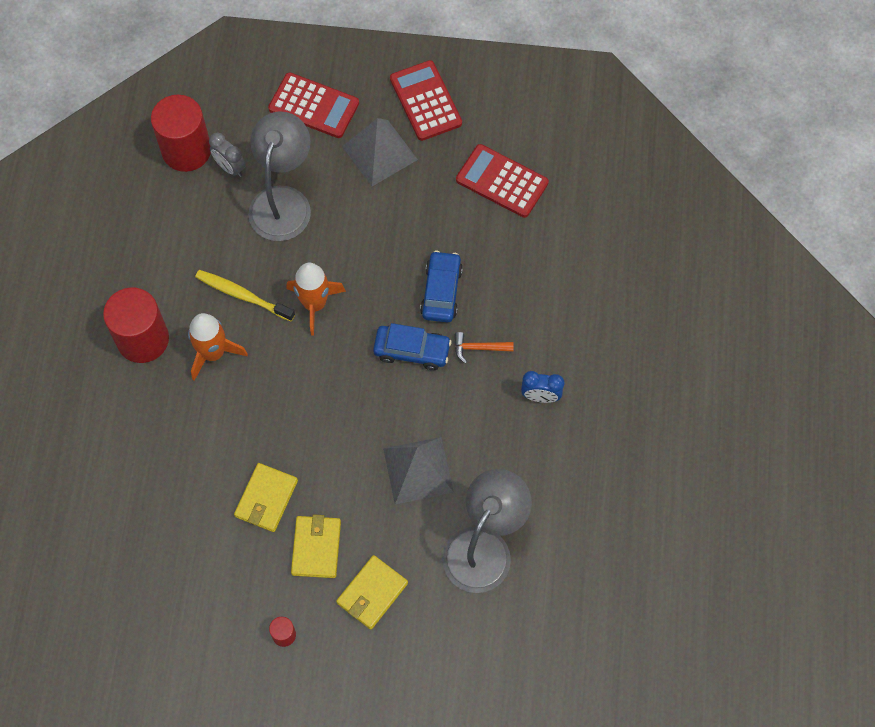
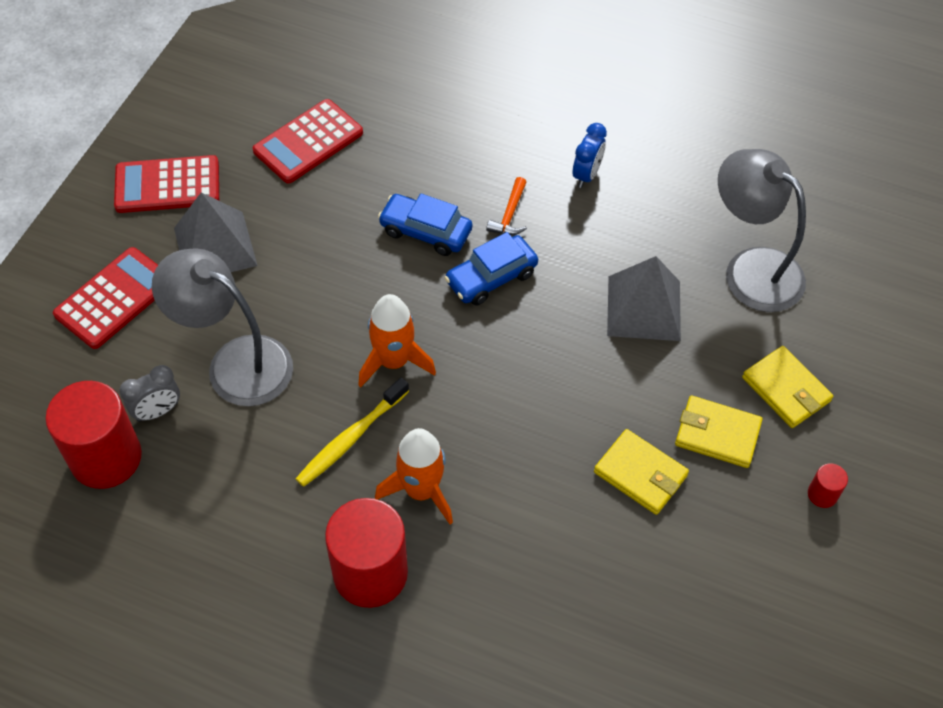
camera: 75 degrees left, 10 degrees down
(412, 351) = (491, 277): blue car -> blue car turned 150 degrees counterclockwise

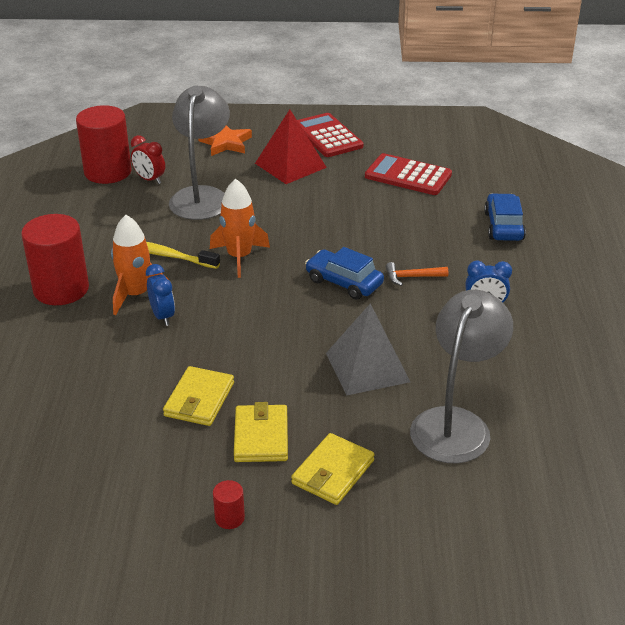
camera: 70 degrees right, 20 degrees down
(114, 298) = (226, 143): red calculator -> orange star
(157, 411) = (150, 179): grey clock -> red clock
(215, 246) = (290, 165): grey pyramid -> red pyramid
(425, 231) = (365, 243): blue car -> blue car (503, 226)
(477, 472) = (162, 316): none -> blue clock

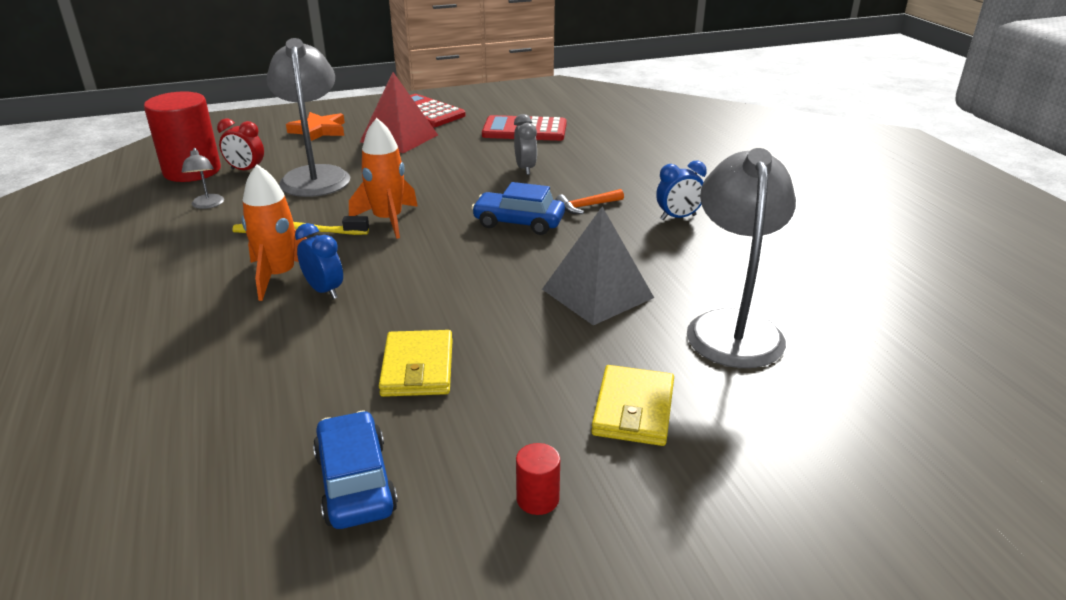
camera: 20 degrees left, 5 degrees down
(61, 289) = (177, 287): red cylinder -> none
(108, 212) = (207, 205): none -> grey lamp
(261, 437) = (520, 391): yellow wallet -> none
(382, 223) = (525, 169): none -> grey clock
(503, 226) = (644, 153): blue car -> blue car (355, 482)

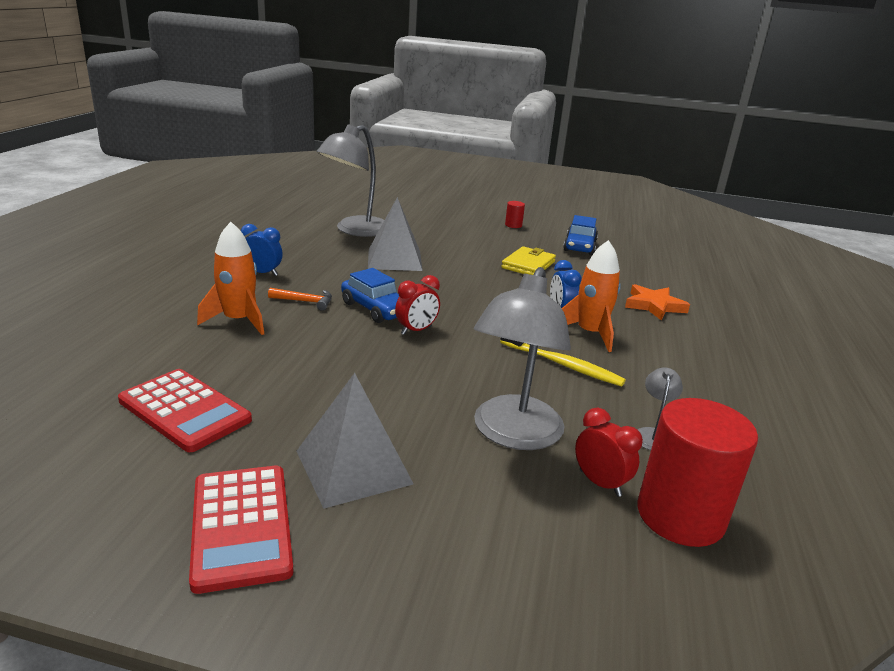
camera: 150 degrees left, 5 degrees down
(319, 131) = (454, 549): orange star -> orange star (654, 305)
(388, 220) = (476, 348): orange rocket -> orange rocket (238, 320)
(399, 138) = (353, 467): red pyramid -> grey pyramid
(456, 217) = (416, 330): none -> red clock
(525, 169) = (287, 353): grey clock -> none
(633, 409) = (447, 228): yellow wallet -> none

